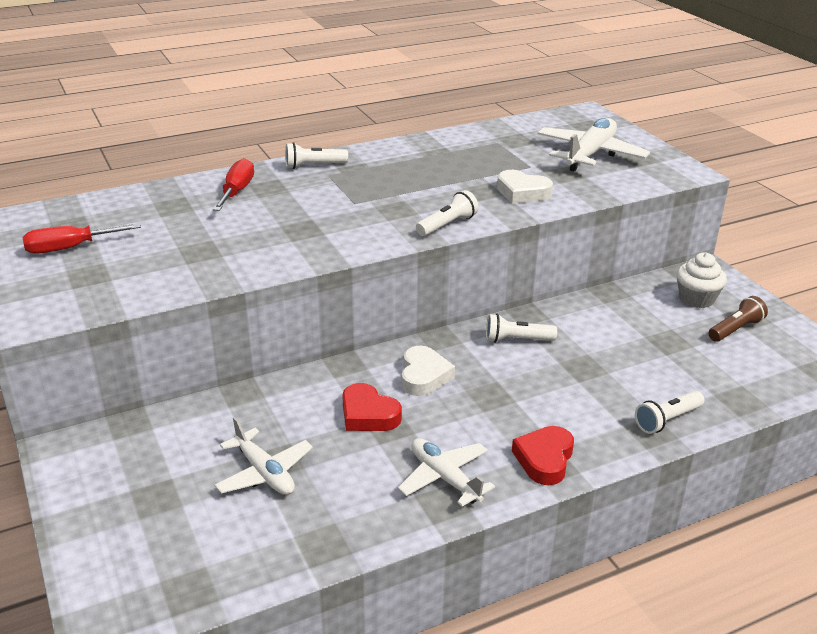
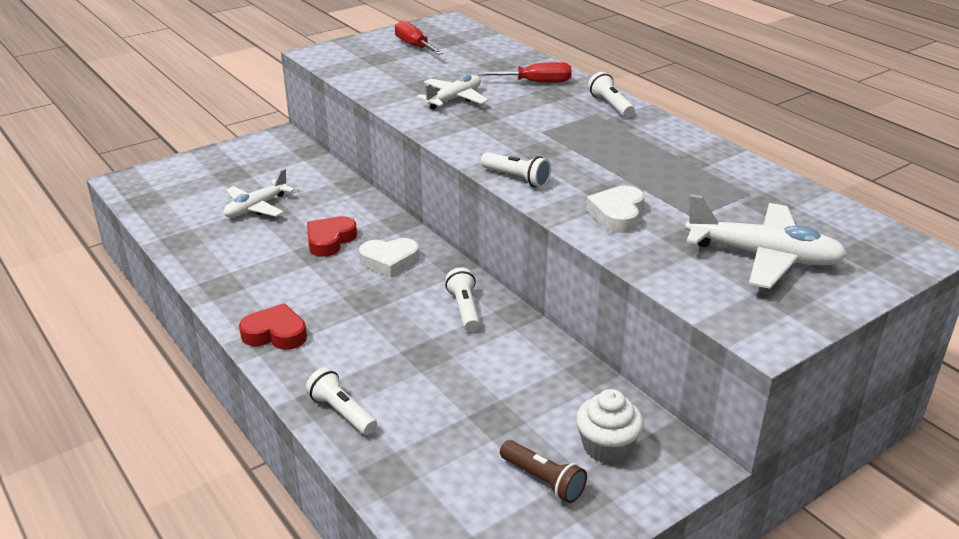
camera: 80 degrees right, 0 degrees up
(445, 478) = (250, 284): white plane -> white plane (454, 99)

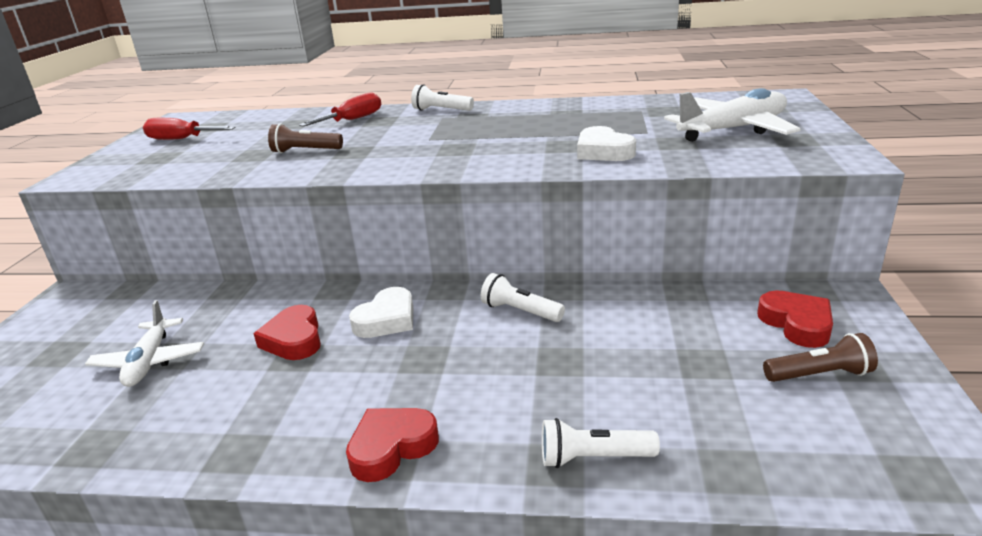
camera: 45 degrees left, 5 degrees down
(454, 99) = (305, 151): white plane -> brown flashlight
(516, 178) = (482, 167): white flashlight -> none
(607, 447) = (797, 324): white cupcake -> red heart

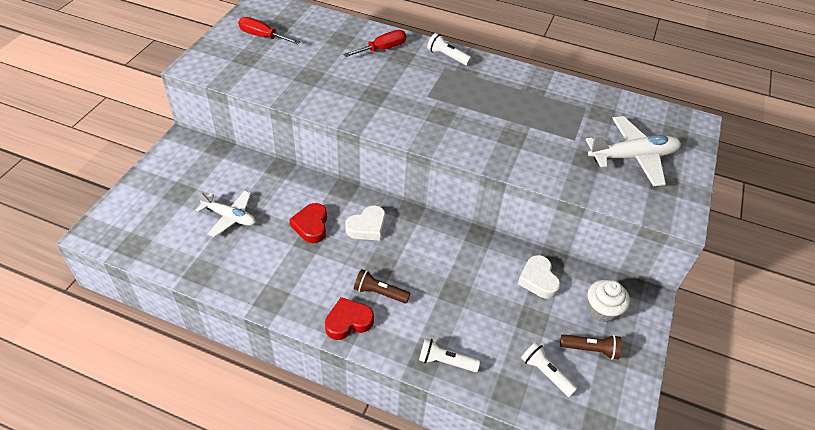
camera: 10 degrees right, 20 degrees up
(149, 361) = (229, 217): white plane -> white plane turned 75 degrees counterclockwise
(305, 151) = (343, 84): brown flashlight -> brown flashlight (379, 292)
(520, 311) = (447, 246): white flashlight -> white flashlight (546, 373)
(603, 151) = (534, 154): white heart -> white heart (538, 280)
(797, 324) = (602, 310): red heart -> white cupcake

